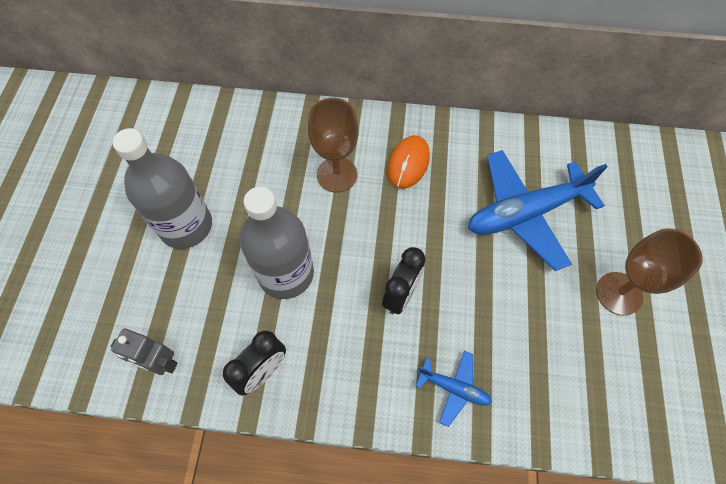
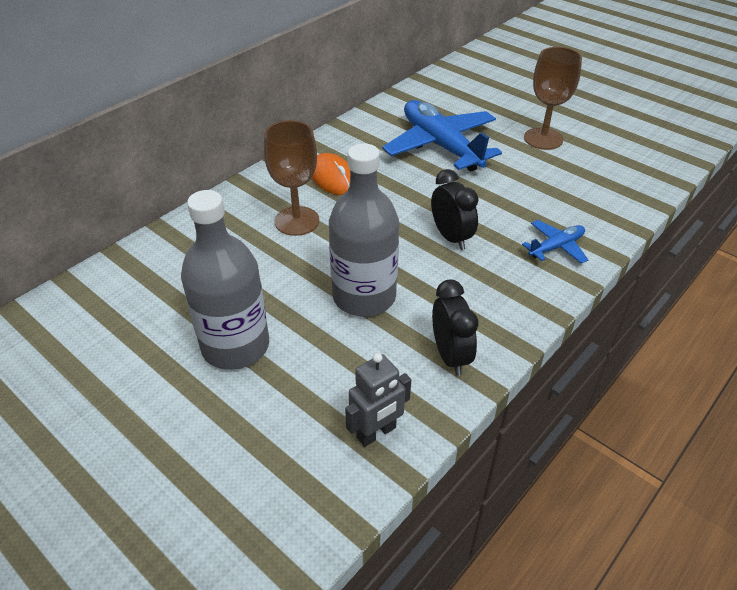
camera: 55 degrees left, 20 degrees down
(525, 213) = (441, 146): blue plane -> blue plane turned 135 degrees clockwise

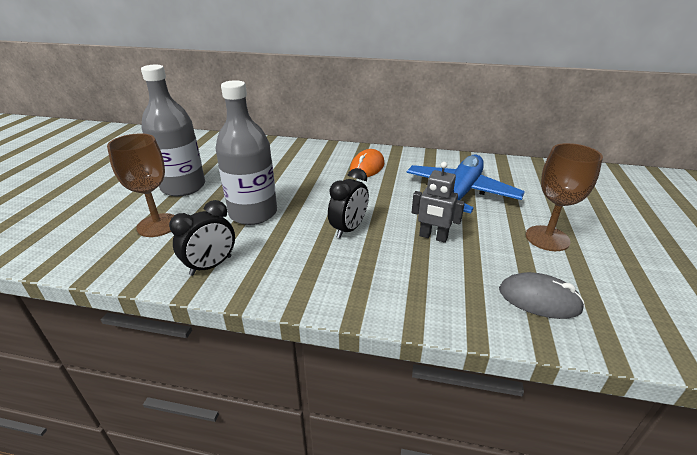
camera: 60 degrees right, 10 degrees down
(297, 221) = (310, 169): brown goblet -> brown goblet (158, 225)
(376, 433) = (122, 256): grey robot -> grey robot (433, 237)
(556, 247) = (389, 287): blue plane -> none
(611, 181) = (539, 299): none -> grey mouse

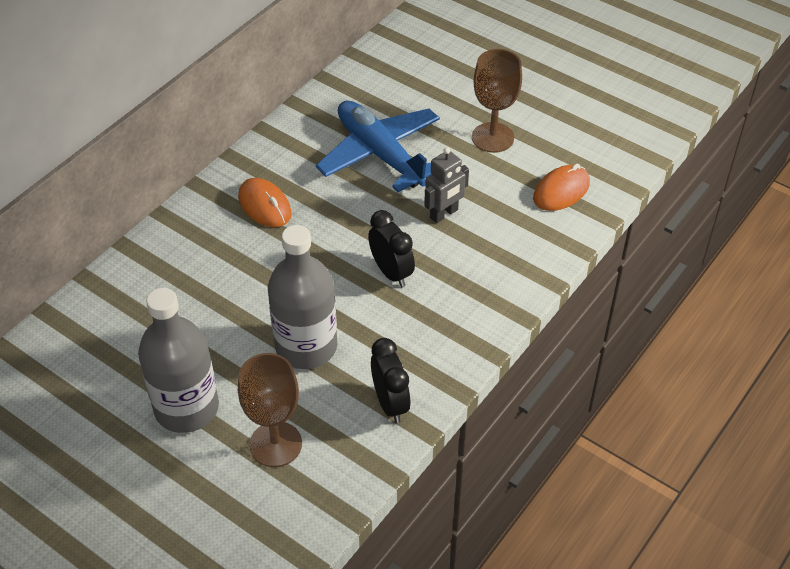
camera: 65 degrees left, 15 degrees up
(539, 299) = (561, 191): grey mouse -> orange mouse

